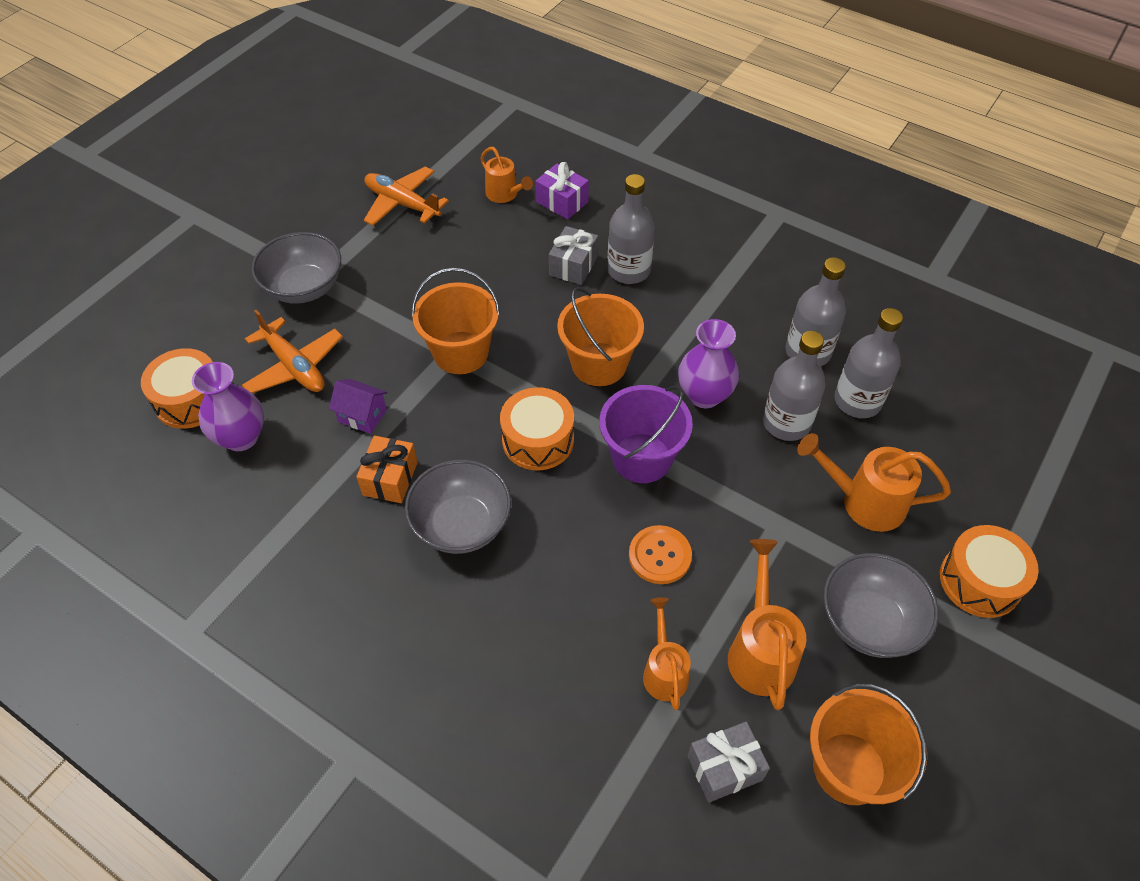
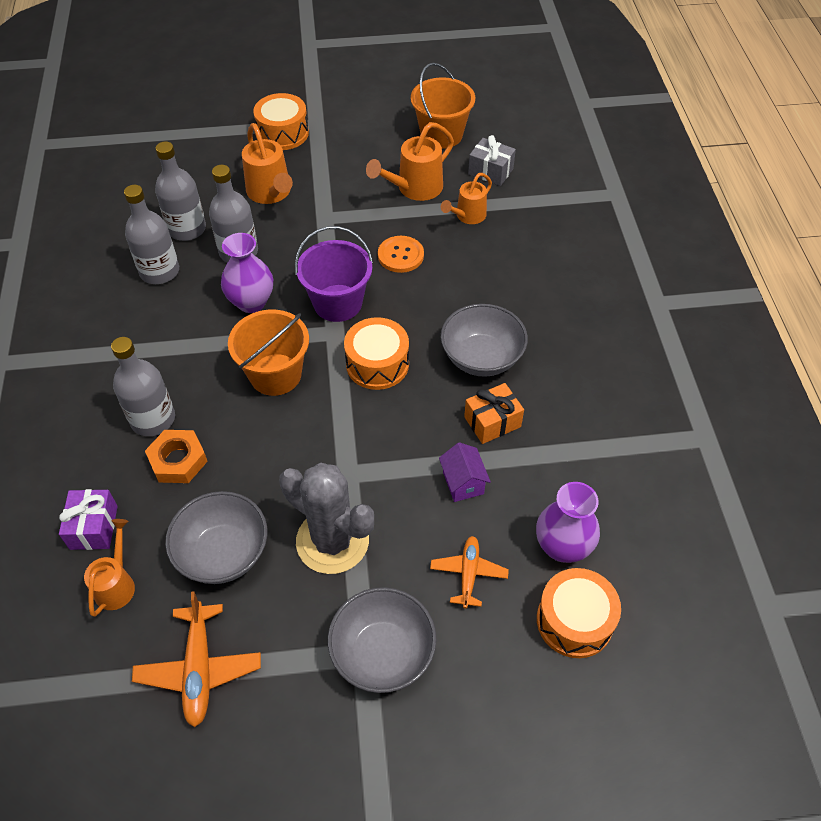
camera: 130 degrees left, 0 degrees up
(294, 366) = (468, 574): orange plane -> orange plane, size x0.66
(409, 310) = (332, 541): none -> grey cactus
(461, 353) = (344, 467): orange bucket -> none
(573, 266) = (178, 460): grey gift -> orange nut
(869, 622) = (352, 160): grey bowl -> grey bowl (223, 553)

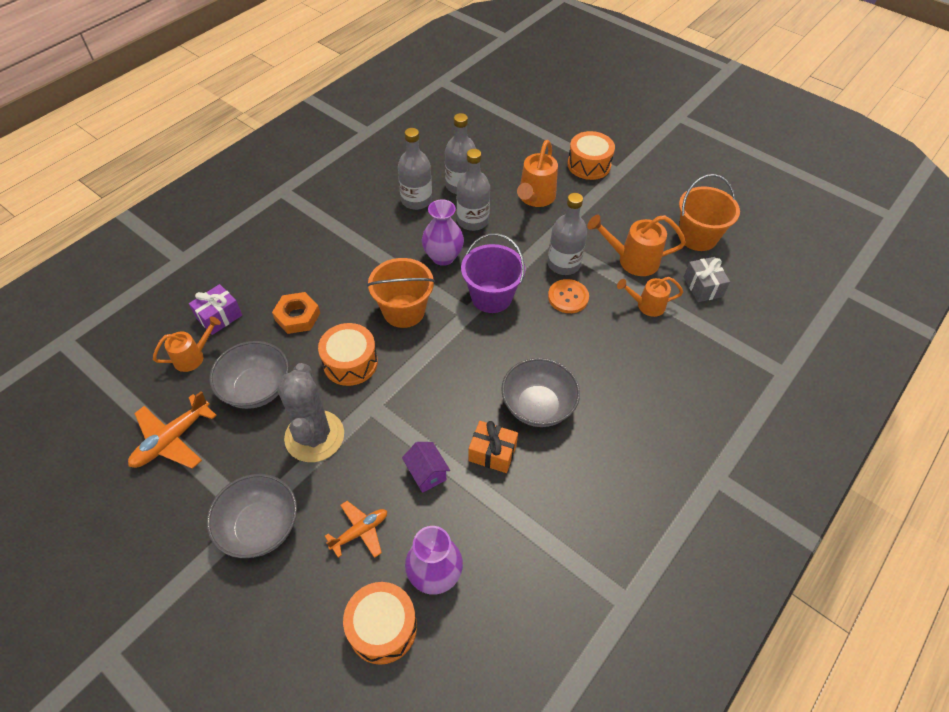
camera: 45 degrees right, 0 degrees up
(153, 419) = (313, 282): grey bottle -> grey bottle (563, 264)
(377, 364) = (468, 354): orange drum -> orange drum (350, 362)
(463, 483) = (426, 473): purple house -> purple house turned 60 degrees counterclockwise

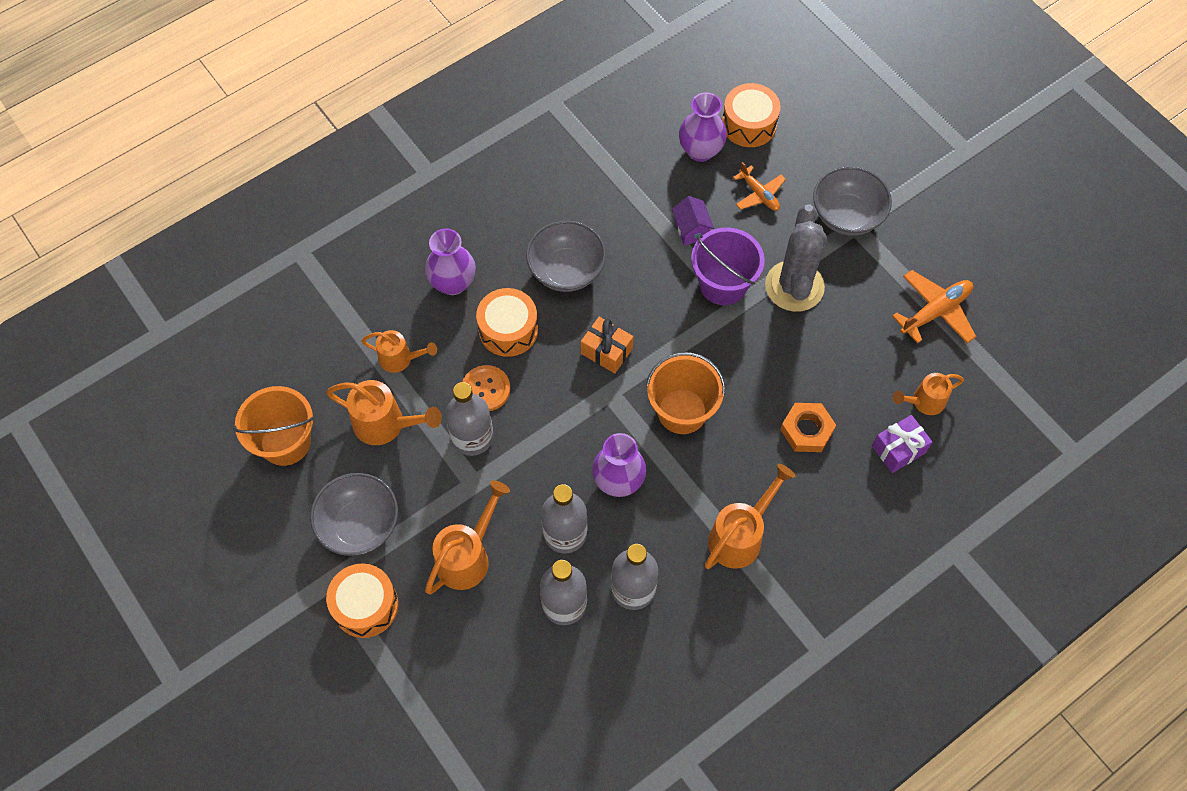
camera: 165 degrees left, 10 degrees up
(256, 388) = (853, 349): grey bowl -> grey bowl (359, 525)
(345, 240) = (740, 536): none -> orange watering can
(350, 362) = (751, 358): orange drum -> orange drum (508, 330)
(360, 532) = (759, 194): orange plane -> orange plane turned 105 degrees counterclockwise
(491, 297) = (575, 409): purple bucket -> purple bucket (723, 284)
(492, 453) = (625, 235): orange gift -> orange gift (606, 351)
(635, 373) = (453, 283): none -> purple vase
(703, 287) = (322, 369): grey gift -> none

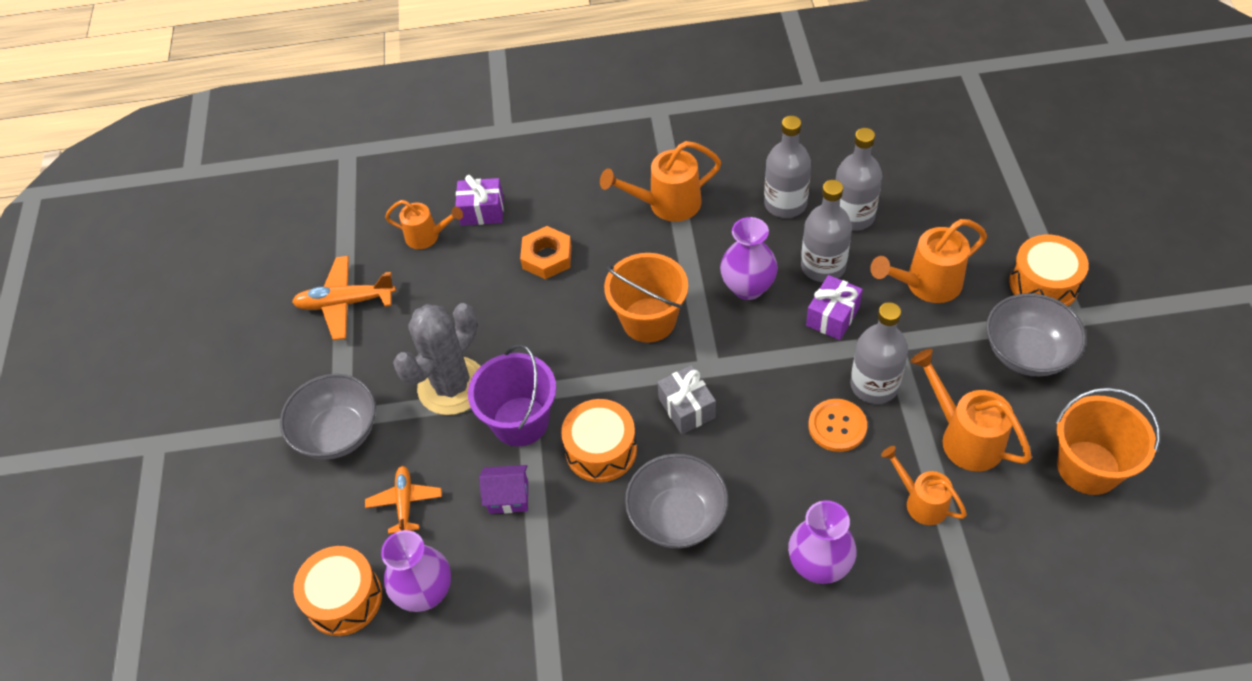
camera: 145 degrees left, 10 degrees down
(508, 330) = (781, 479): orange drum -> orange drum (601, 450)
(533, 485) = (832, 316): none -> purple gift
(606, 351) = (687, 408): orange gift -> grey gift
(691, 230) = (508, 497): purple house -> purple house turned 75 degrees clockwise

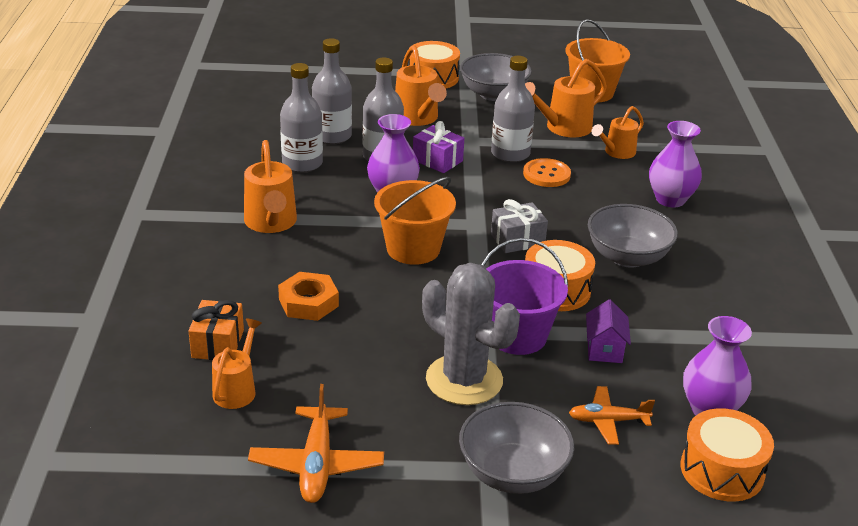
camera: 90 degrees left, 20 degrees down
(482, 211) = (218, 344): purple gift -> orange gift

